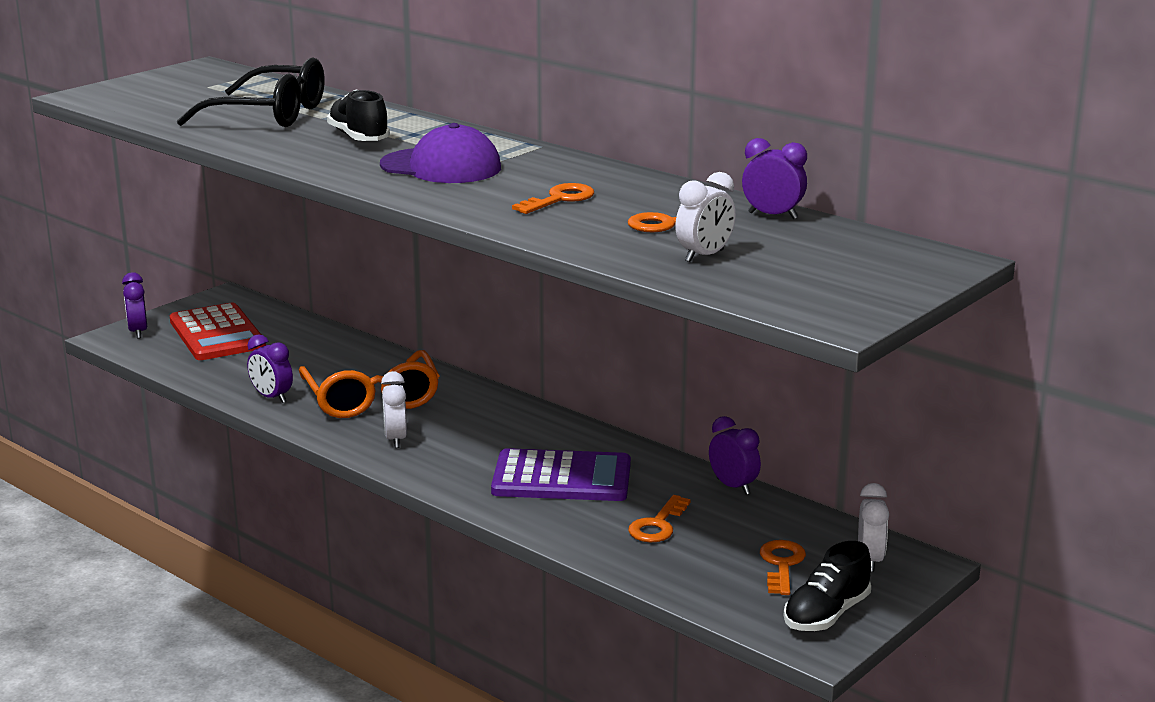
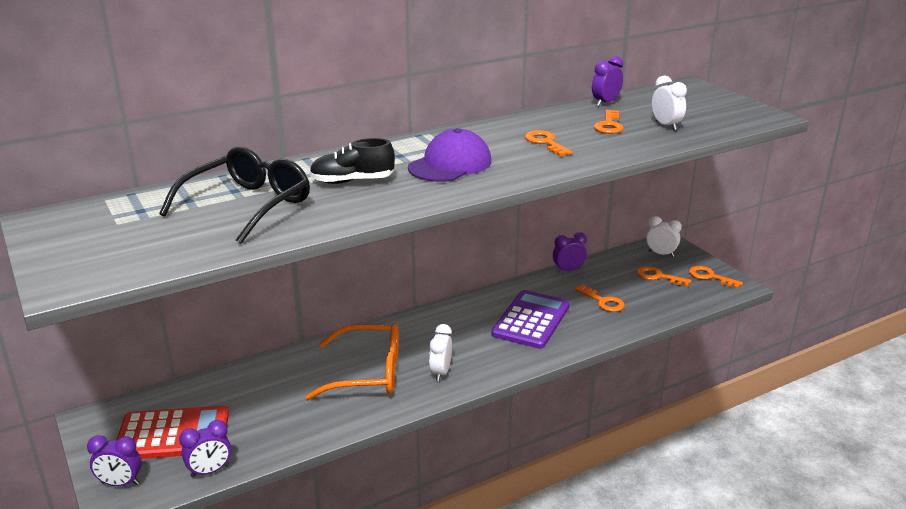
camera: 70 degrees left, 5 degrees up
(272, 397) = (329, 420): purple clock -> purple clock (210, 471)
(395, 439) = (440, 372): white clock -> white clock turned 90 degrees clockwise
(826, 614) = (710, 277): black shoe -> orange key

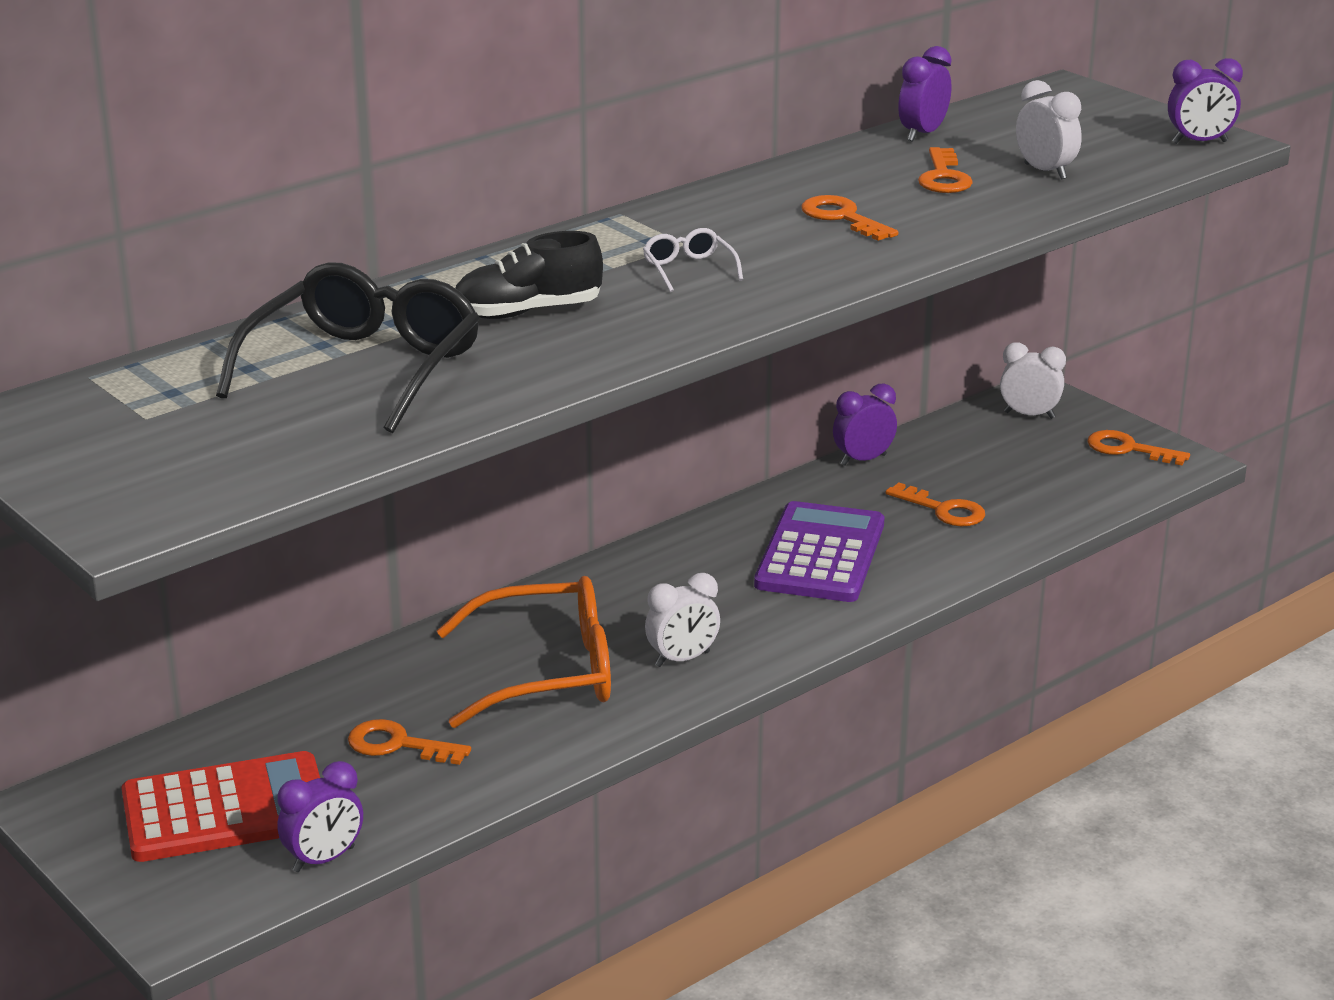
camera: 10 degrees left, 0 degrees up
(120, 483) = (168, 896): purple clock -> purple clock (1199, 142)
(440, 372) = (682, 659): white clock -> white clock turned 120 degrees counterclockwise
(450, 164) = (689, 269): purple cap -> white glasses
(658, 277) = (1034, 457): orange key -> orange key (398, 745)

